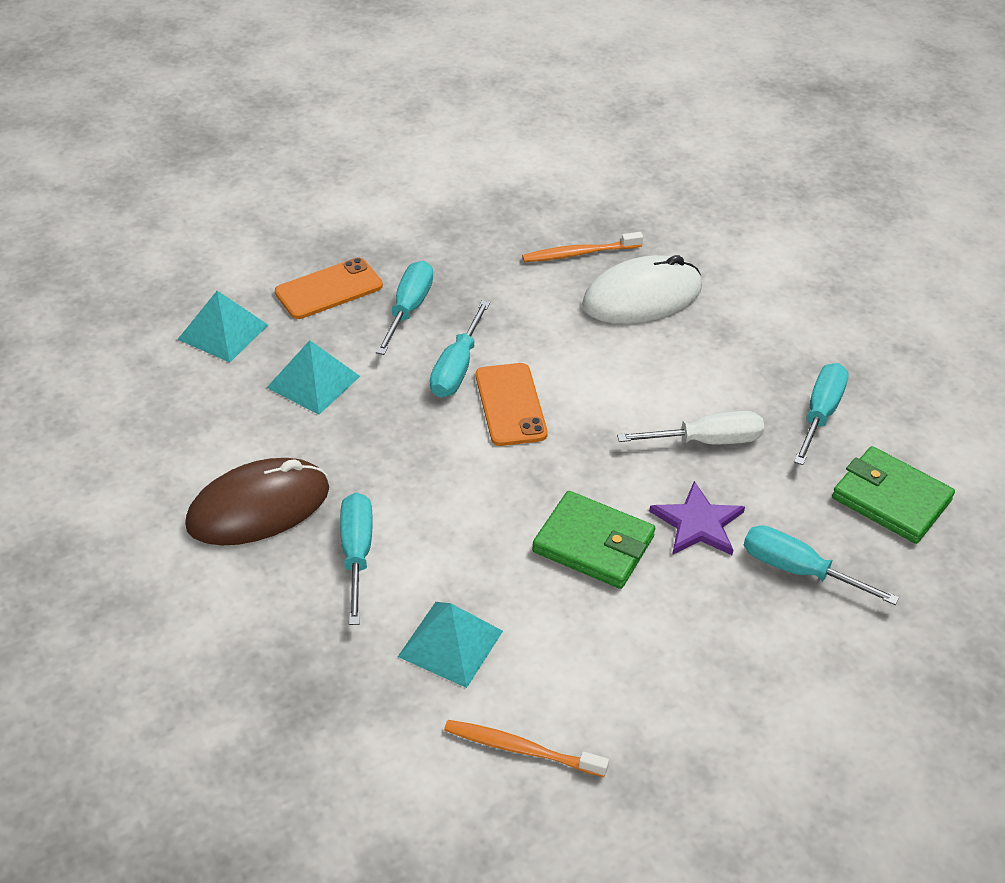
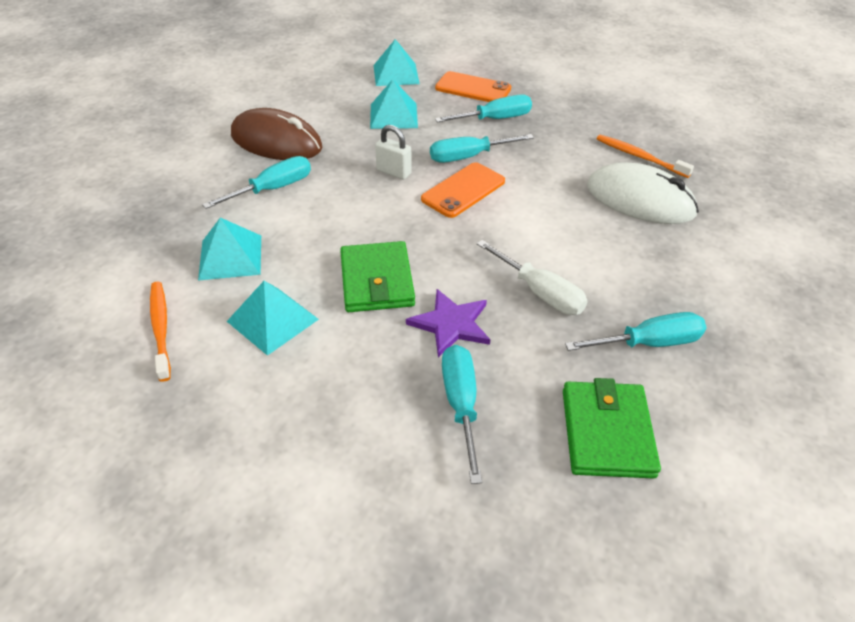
camera: 55 degrees right, 0 degrees up
(425, 439) = (394, 172): none -> white padlock
(584, 651) = (272, 320): none -> turquoise pyramid

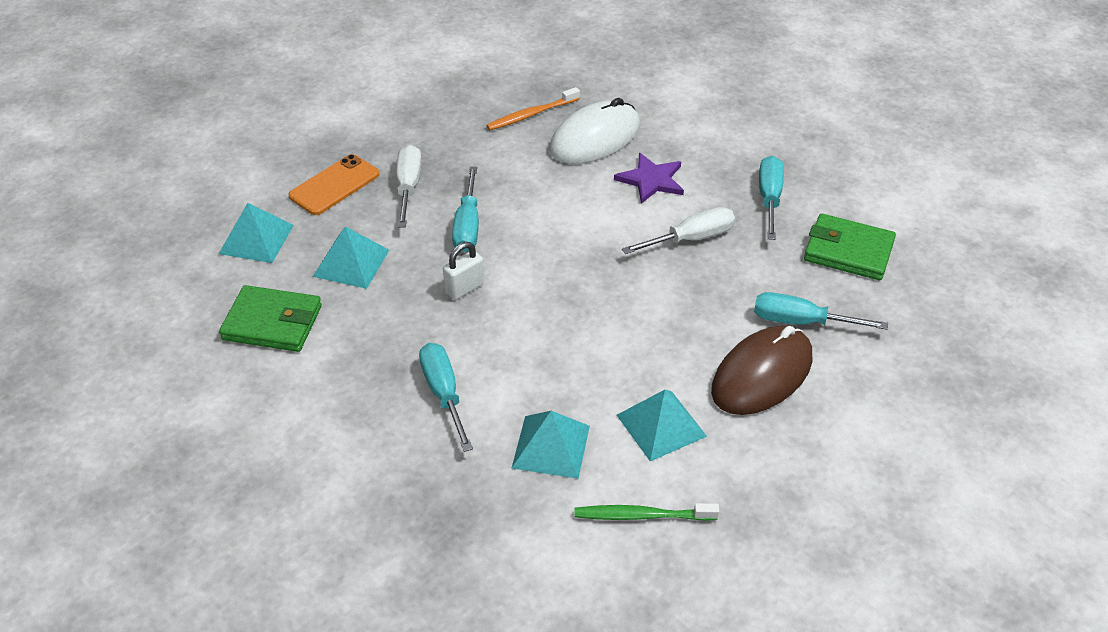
camera: 70 degrees left, 0 degrees up
(161, 328) = (641, 515): orange toothbrush -> green toothbrush
(276, 141) = (345, 376): brown mouse -> brown mouse (762, 375)
(376, 281) = (634, 340): green wallet -> green wallet (272, 323)
(451, 324) = (709, 304): purple star -> purple star (651, 180)
(463, 190) = (523, 245): orange phone -> none
(494, 119) = (408, 187): turquoise screwdriver -> white screwdriver

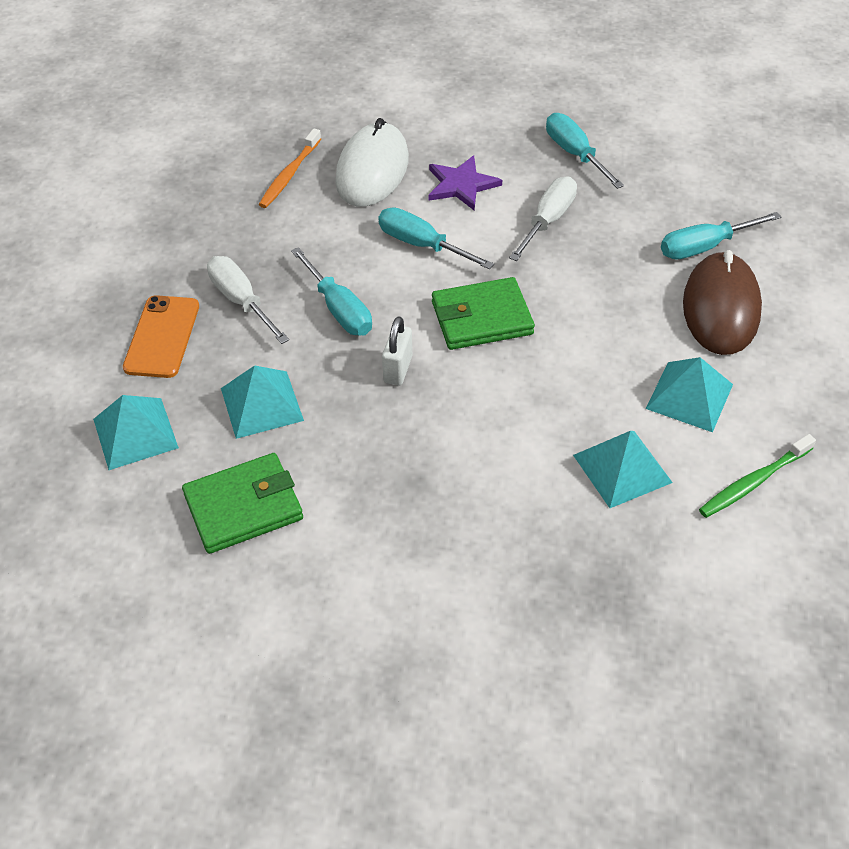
camera: 35 degrees left, 5 degrees up
(444, 394) = (482, 478): turquoise screwdriver -> turquoise screwdriver (422, 245)
(848, 251) = (680, 169): green wallet -> green wallet (481, 318)

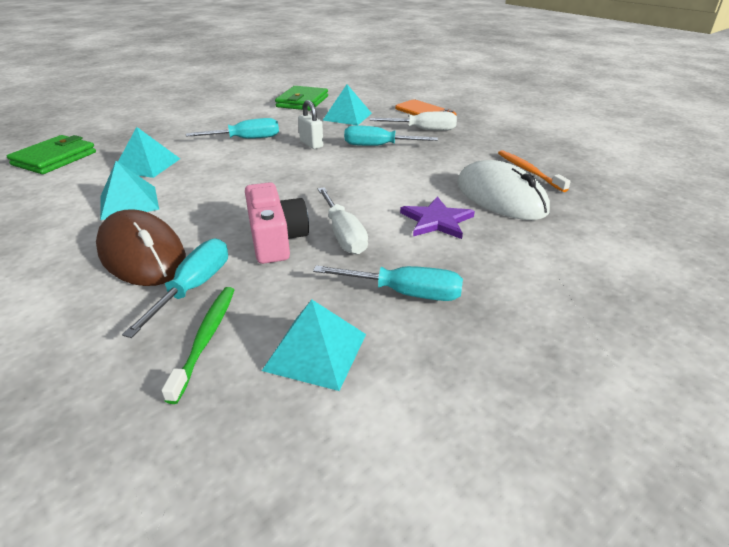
camera: 130 degrees right, 15 degrees down
(135, 433) = (374, 97): turquoise pyramid -> turquoise pyramid (315, 351)
(422, 245) = (393, 183): turquoise screwdriver -> turquoise screwdriver (246, 139)
(481, 318) = (302, 175): green wallet -> green wallet (55, 158)
(603, 252) = (276, 239): none -> pink camera
(753, 482) = (58, 190): green toothbrush -> green toothbrush (206, 338)

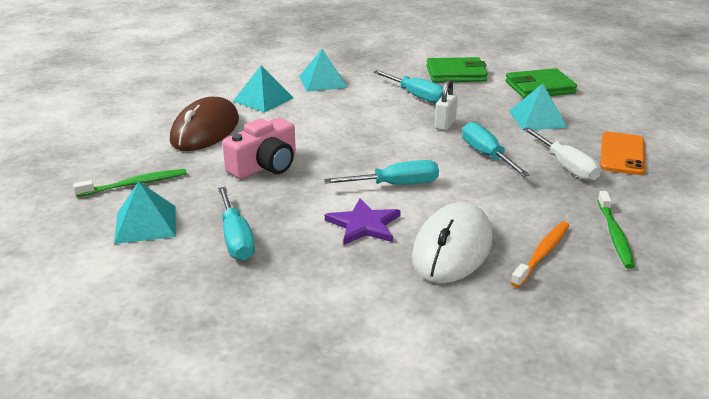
camera: 60 degrees right, 5 degrees down
(55, 158) = (296, 52): green wallet -> green wallet (456, 74)
(193, 288) = (182, 161): turquoise screwdriver -> turquoise screwdriver (395, 185)
(343, 234) = (297, 189): white screwdriver -> none
(521, 145) = (615, 235): none -> green toothbrush

